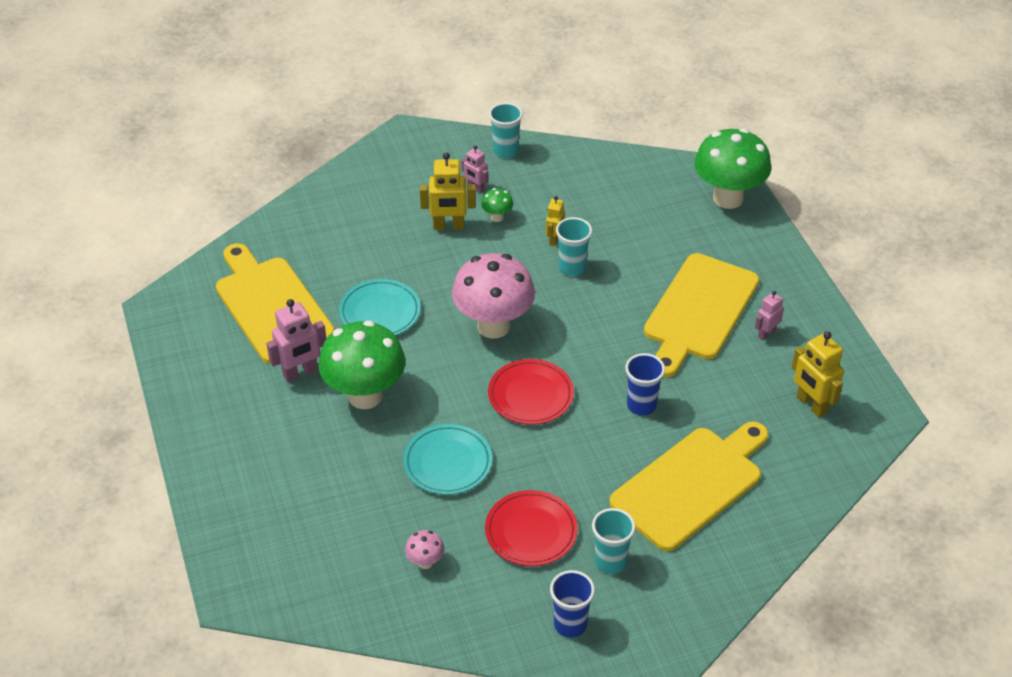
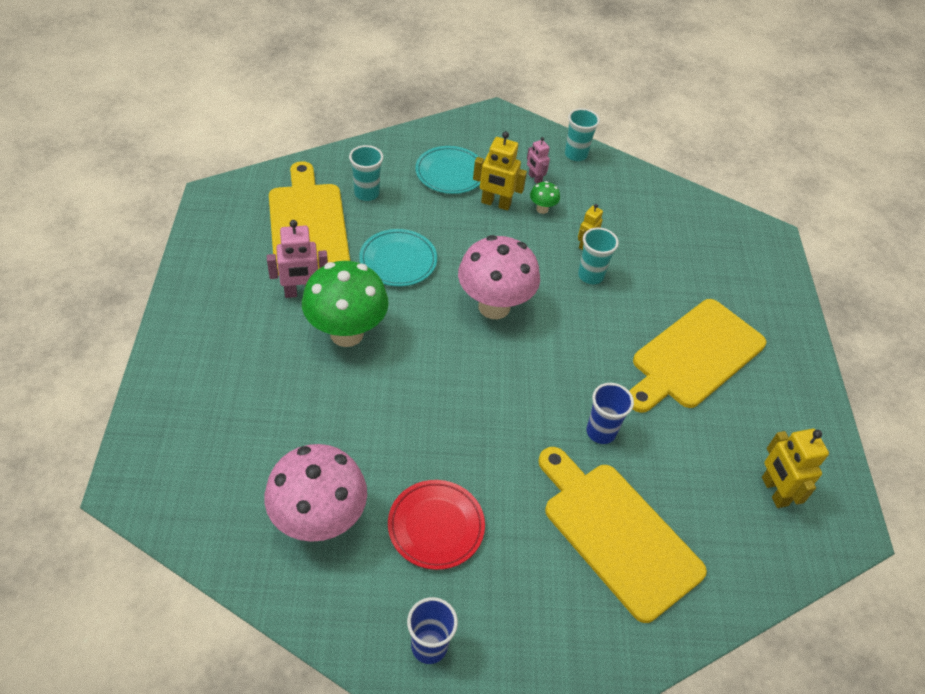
camera: 15 degrees right, 5 degrees up
(425, 562) = (319, 521): pink mushroom -> pink mushroom, size x2.39
(447, 463) = (389, 425): turquoise plate -> turquoise plate (450, 173)
(530, 395) = (498, 385): red plate -> none
(610, 562) = (500, 590): turquoise cup -> turquoise cup (366, 193)
(690, 484) = (617, 534): yellow cutting board -> yellow cutting board turned 105 degrees counterclockwise
(728, 198) = (763, 257): green mushroom -> none
(766, 333) = (753, 400): pink robot -> none

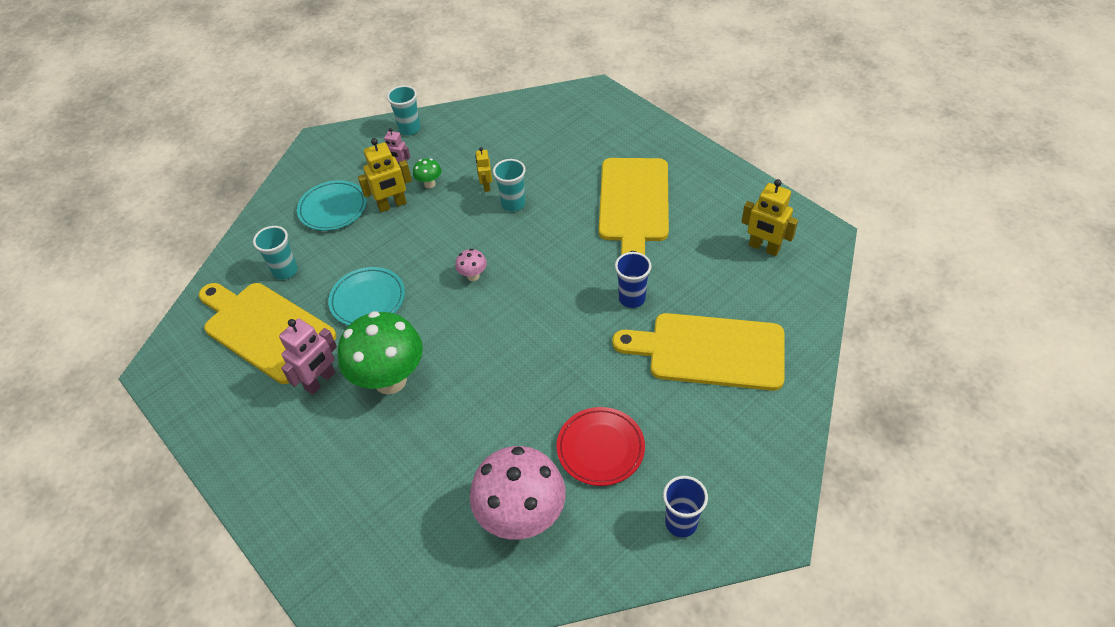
camera: 35 degrees left, 0 degrees up
(494, 307) = (473, 276): pink mushroom -> pink mushroom, size x0.42

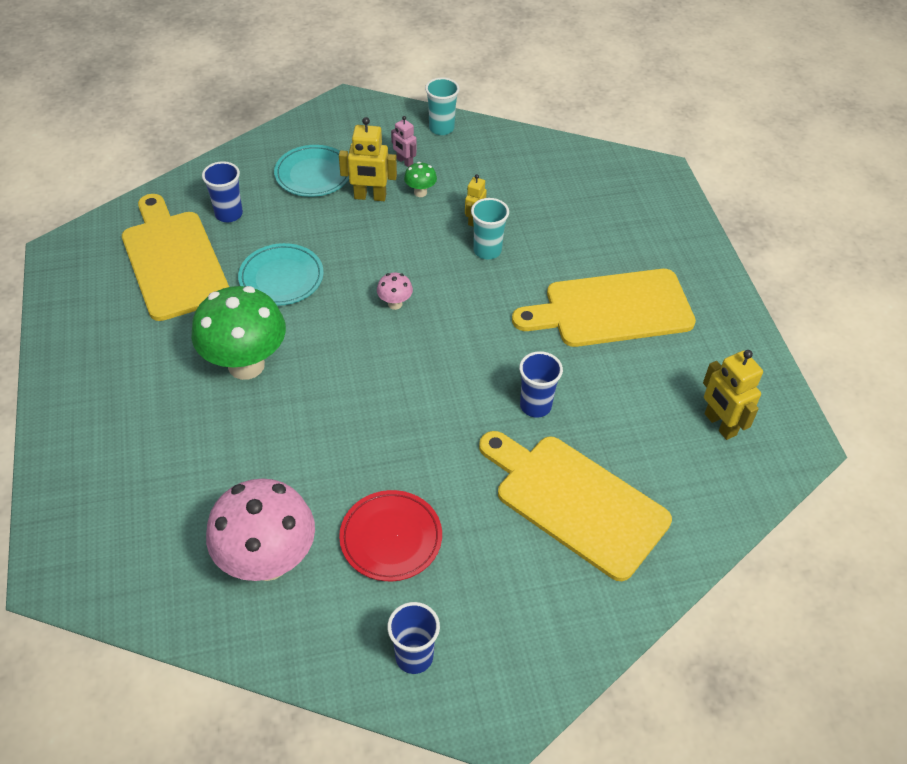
camera: 25 degrees right, 0 degrees up
(285, 271) = (229, 214): turquoise cup -> blue cup
(320, 381) = (185, 333): pink robot -> none
(634, 204) = (612, 309): yellow cutting board -> yellow cutting board turned 45 degrees clockwise

